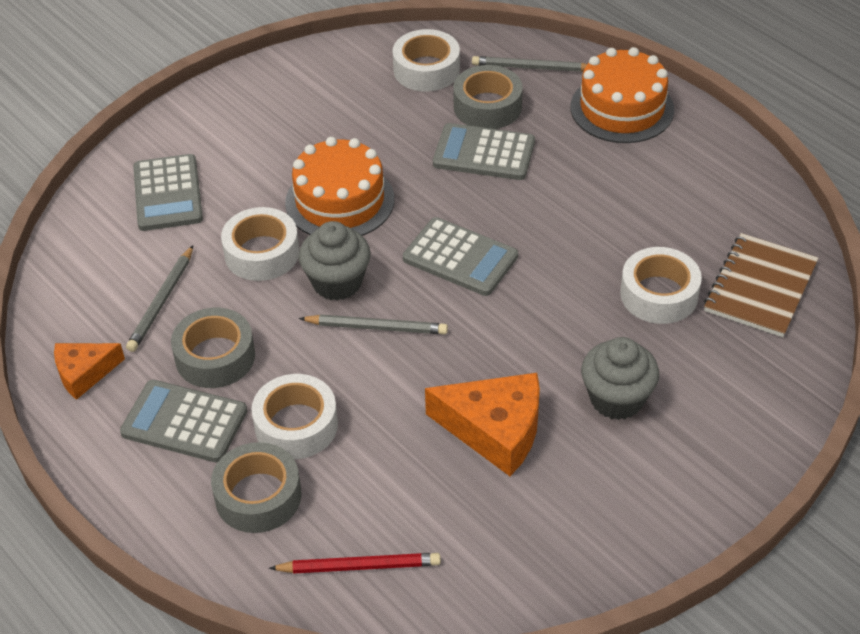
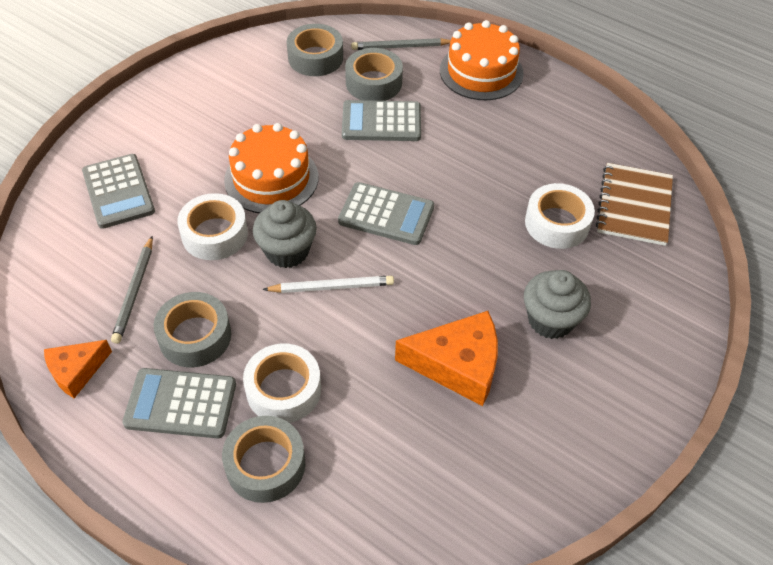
camera: 15 degrees left, 5 degrees up
(359, 566) = (374, 517): red pencil -> none
(376, 327) = (331, 287): grey pencil -> white pencil
(426, 70) = (315, 58): white tape -> grey tape

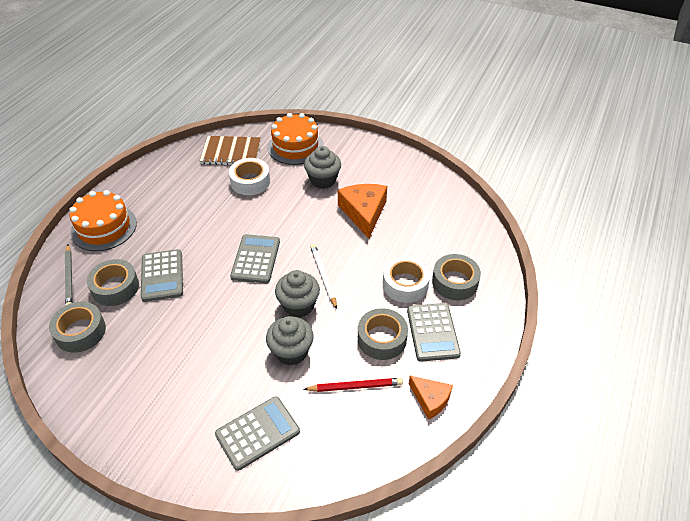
camera: 100 degrees left, 5 degrees down
(134, 291) = (355, 386): grey pencil -> red pencil
(215, 234) = (291, 352): white tape -> grey cupcake
(271, 178) = (229, 330): orange cake -> orange cake (295, 146)

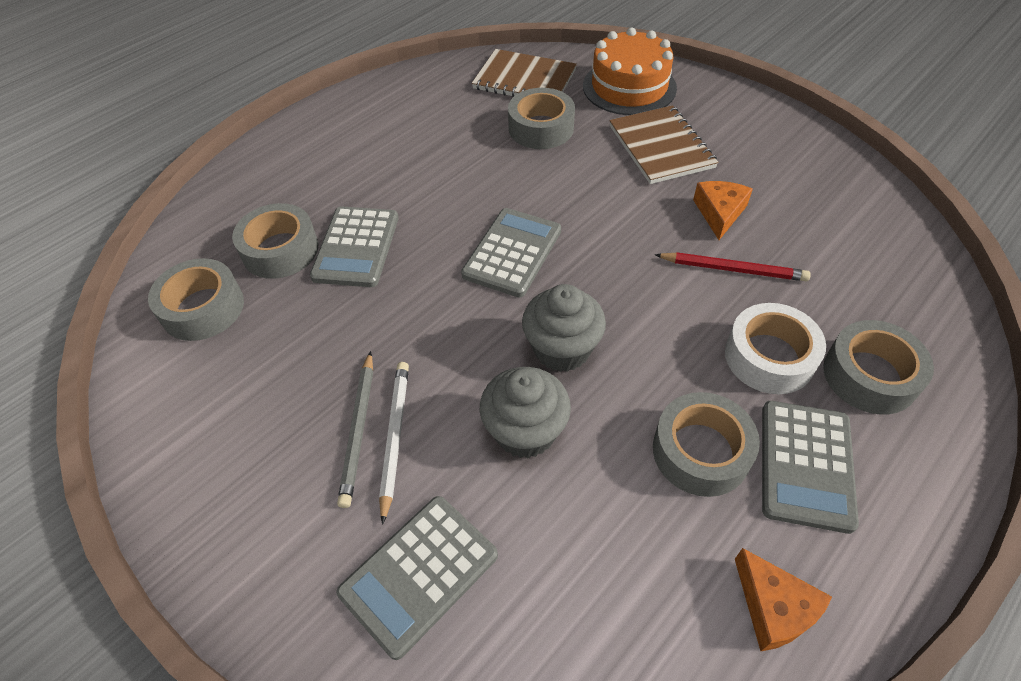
camera: 20 degrees right, 5 degrees up
(69, 277) = (221, 220): grey pencil -> grey pencil (359, 429)
(104, 227) = (299, 156): orange cake -> none
(250, 181) = (541, 128): white tape -> grey tape
(257, 433) = (419, 574): grey calculator -> grey calculator turned 150 degrees clockwise
(323, 180) = (661, 147): grey cupcake -> brown notebook
(323, 276) = (620, 307): white pencil -> white pencil (395, 437)
(355, 386) = (626, 534): red pencil -> red pencil (733, 269)
(364, 213) = (719, 213): orange cheese -> orange cheese, size x0.60

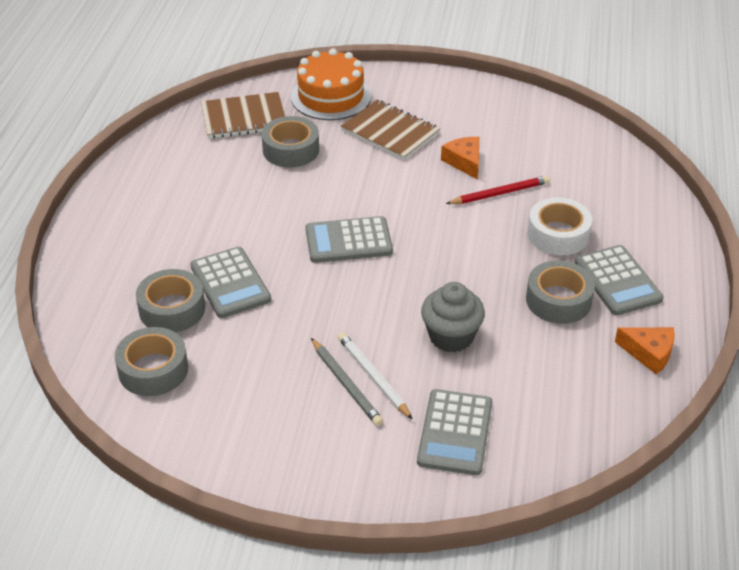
camera: 35 degrees left, 10 degrees down
(512, 253) = (348, 241): grey calculator -> grey calculator turned 90 degrees counterclockwise
(562, 349) = (433, 283): grey cupcake -> none
(870, 375) = (618, 221): grey tape -> none

